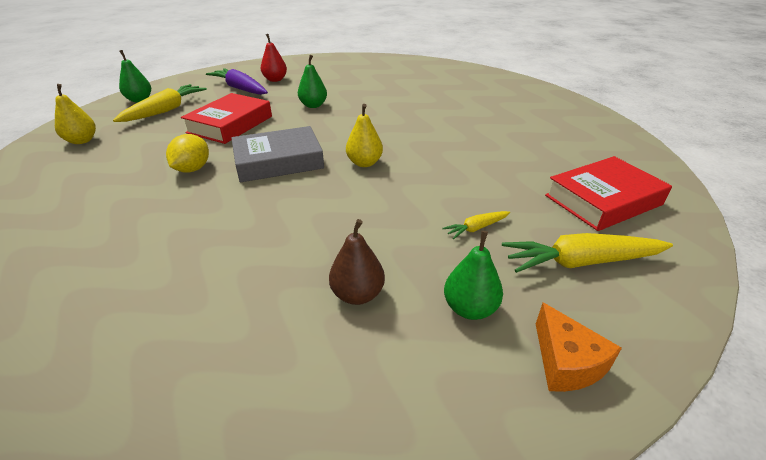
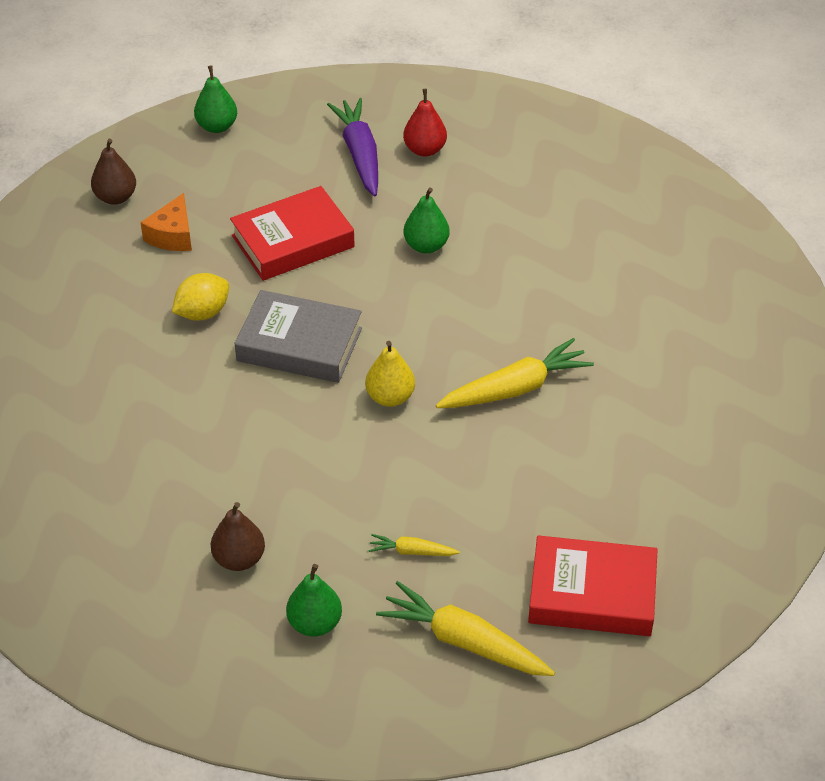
camera: 35 degrees right, 10 degrees up
(82, 141) = (116, 197): yellow pear -> brown pear
(165, 110) = (235, 170): yellow carrot -> yellow carrot (515, 388)
(566, 362) = (337, 704): orange cheese -> orange cheese (172, 235)

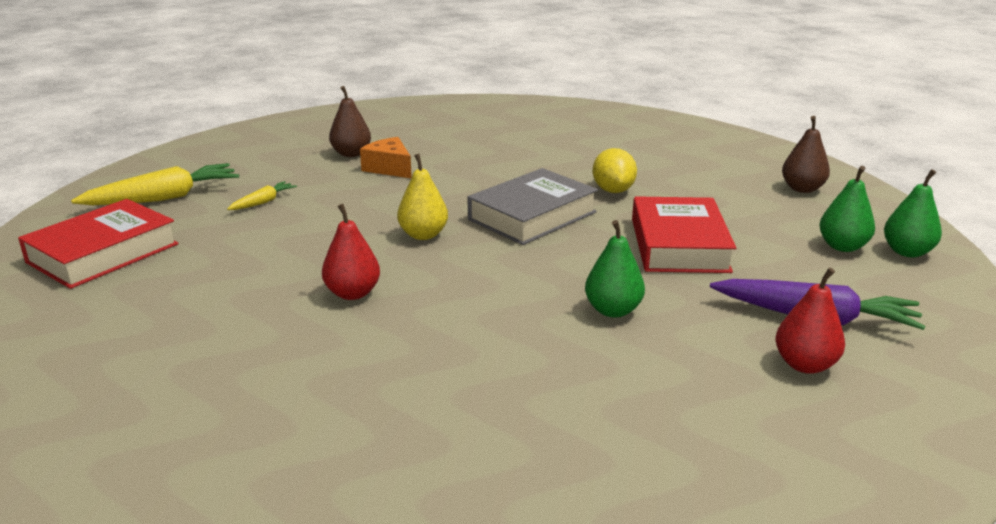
camera: 120 degrees right, 20 degrees down
(172, 235) = (729, 199): orange cheese -> orange cheese (389, 168)
(315, 623) = (265, 162): green pear -> green pear (842, 246)
(515, 388) = (352, 293): yellow carrot -> red pear

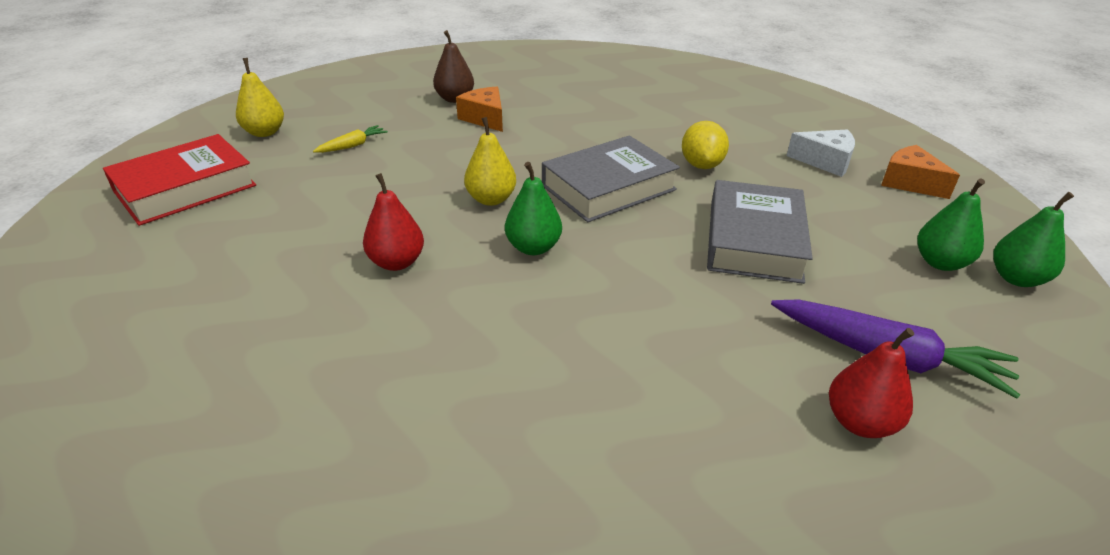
camera: 10 degrees right, 10 degrees up
(164, 198) = (265, 132): yellow carrot -> yellow pear
(613, 310) = (658, 317): green pear -> green pear (533, 247)
(679, 245) = (754, 240): red book -> grey book
(724, 178) = (825, 162): none -> white cheese
(802, 189) = (909, 182): brown pear -> orange cheese

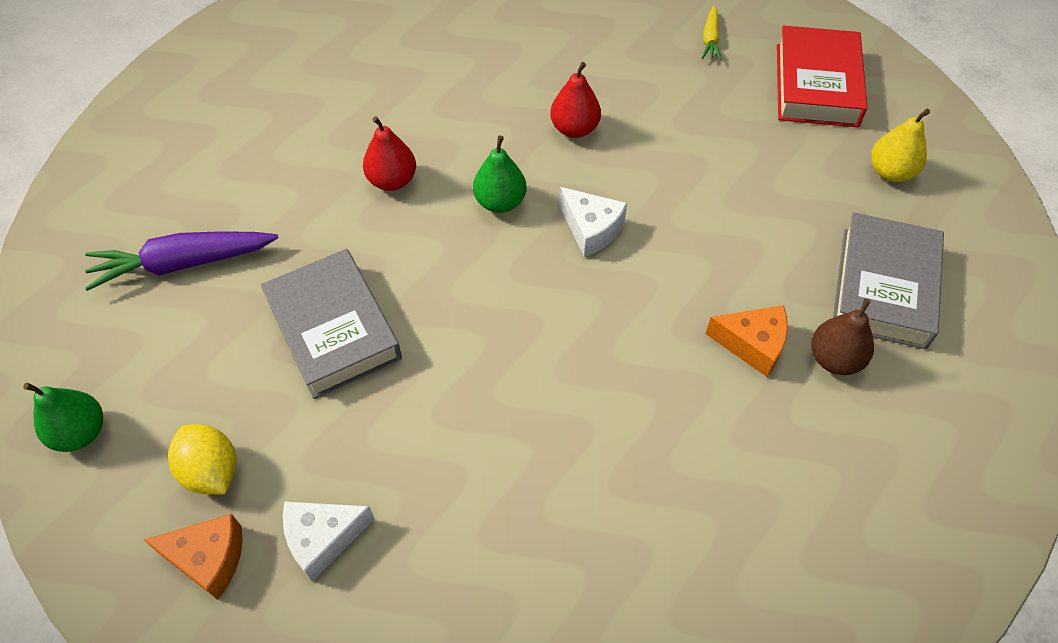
camera: 140 degrees right, 20 degrees up
(352, 146) = (795, 210): yellow carrot -> yellow carrot (710, 39)
(491, 199) = (591, 229): yellow pear -> white cheese
(608, 187) = (512, 315): grey book -> grey book (884, 287)
(701, 165) = (455, 423): yellow lemon -> yellow lemon (211, 471)
(860, 422) = (189, 199): red pear -> red pear (392, 180)
(940, 263) = (155, 410): green pear -> none

